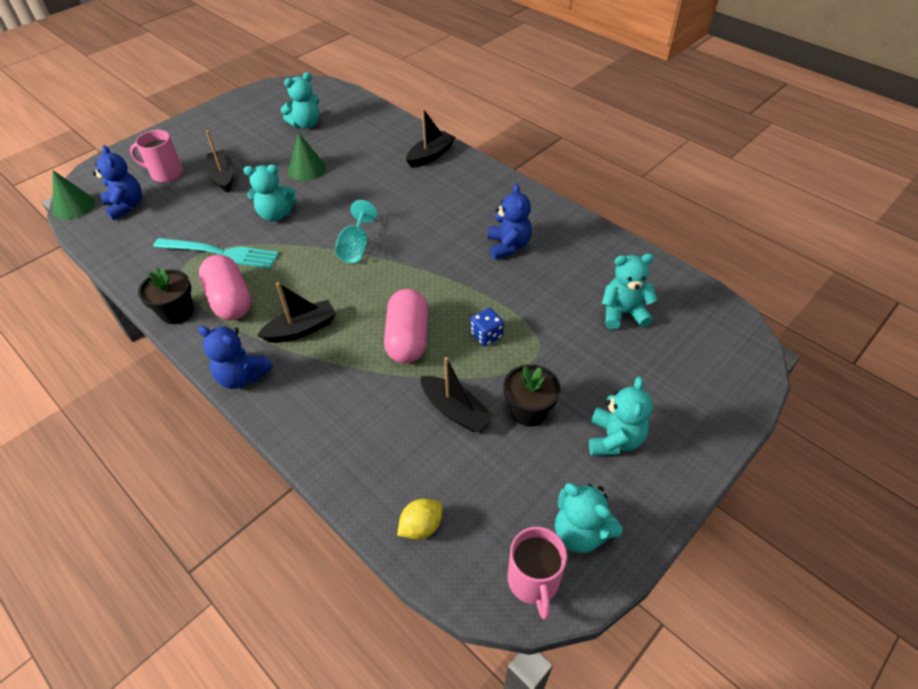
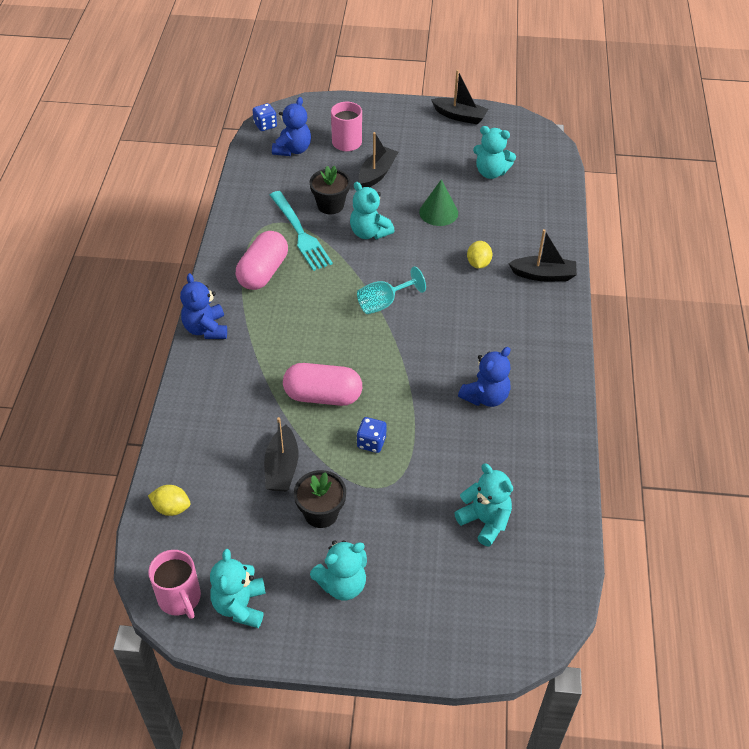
camera: 50 degrees right, 0 degrees up
(74, 206) = (265, 125): green cone -> blue dice
(177, 312) = (227, 253): black flower pot -> black flower pot (330, 205)
(301, 329) = (274, 330): black boat -> black boat (459, 116)
(381, 178) = (478, 263): none -> yellow lemon
(407, 338) = (323, 396): pink capsule -> pink capsule turned 45 degrees clockwise
(533, 581) = (180, 598): pink mug -> pink mug turned 75 degrees counterclockwise

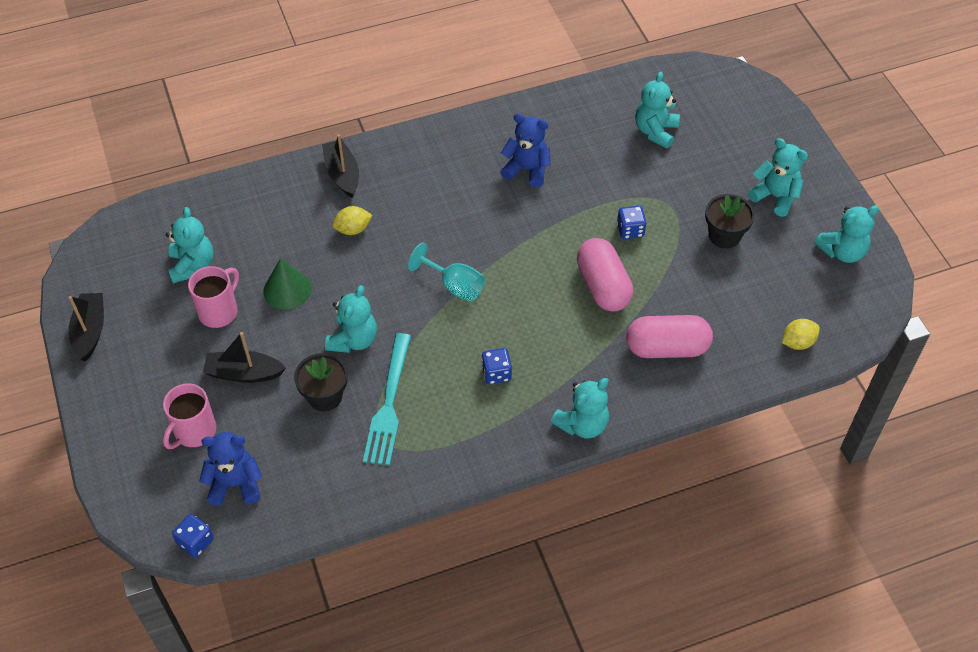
camera: 115 degrees left, 5 degrees up
(171, 508) = (797, 342): yellow lemon -> yellow lemon turned 75 degrees clockwise
(180, 598) = (867, 293): pink mug -> pink mug (219, 311)
(206, 329) = (582, 424): blue teddy bear -> turquoise teddy bear
(263, 272) = (470, 412): pink capsule -> pink capsule (666, 348)
(282, 467) = (700, 282): black boat -> none
(285, 298) = (496, 373): none -> blue dice
(300, 233) = (389, 404): turquoise fork -> turquoise fork turned 150 degrees clockwise

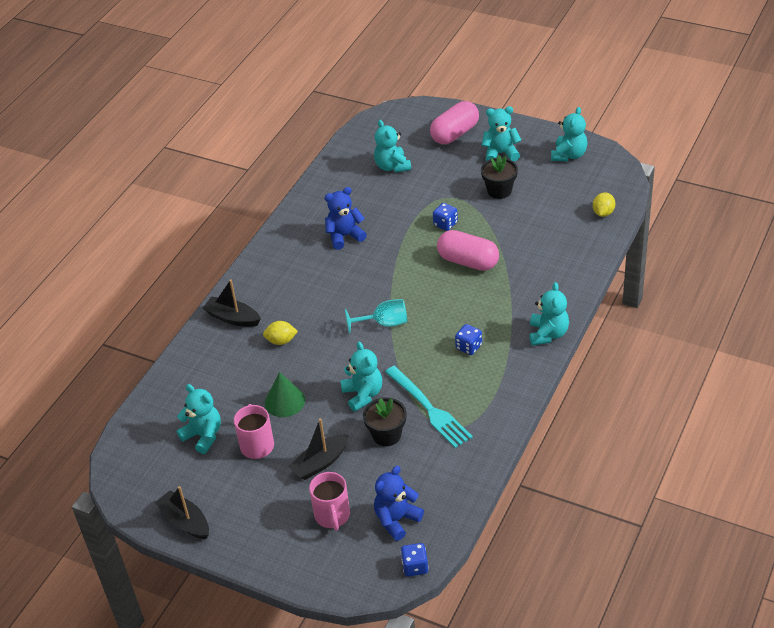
camera: 40 degrees left, 10 degrees down
(353, 229) = (281, 341): yellow lemon -> yellow lemon turned 60 degrees clockwise
(666, 348) = (542, 265): pink capsule -> pink capsule (455, 133)

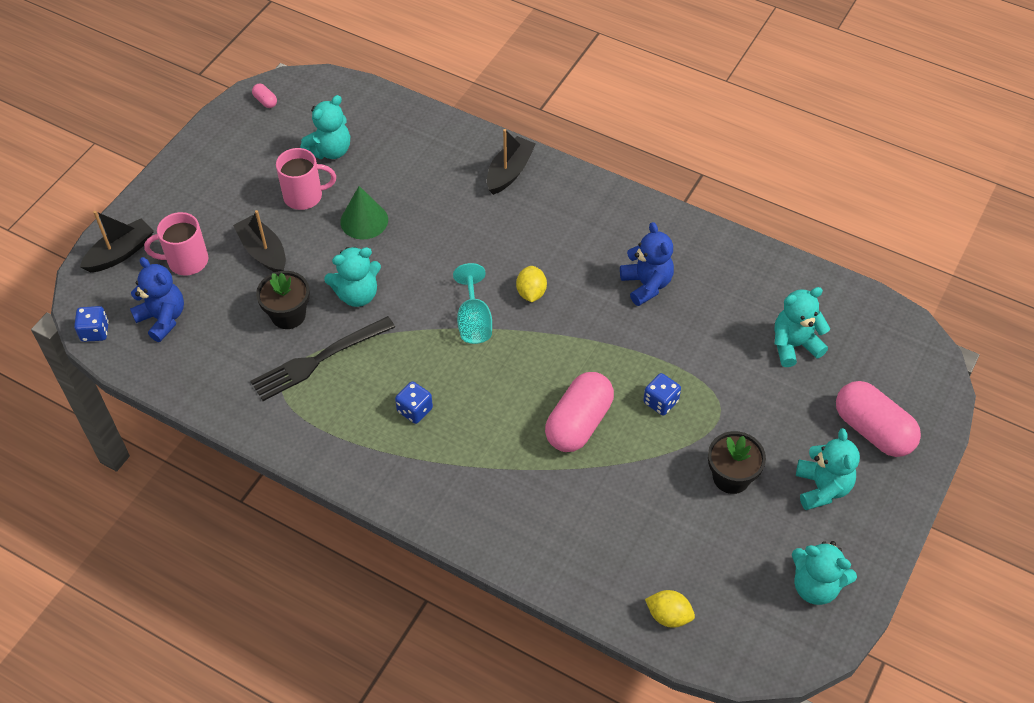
camera: 90 degrees right, 10 degrees up
(137, 493) = (265, 101): none -> pink capsule
(185, 521) = (217, 139): black boat -> black boat (120, 253)
(281, 341) = (462, 217): yellow lemon -> yellow lemon (531, 293)
(430, 409) = (318, 360): turquoise fork -> black fork
(548, 334) = (420, 505): turquoise teddy bear -> none

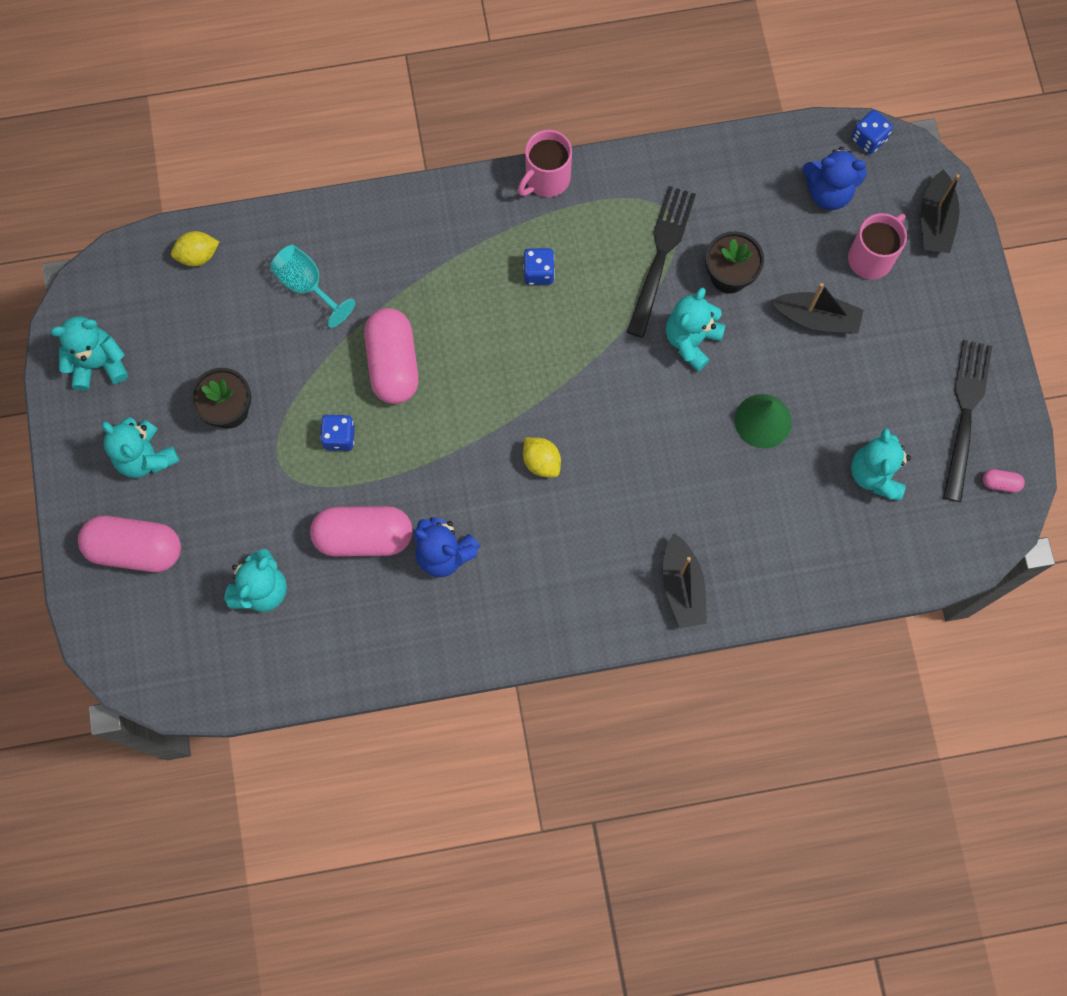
camera: 140 degrees right, 20 degrees up
(240, 145) = (965, 413): none -> black fork
(304, 196) = (843, 404): pink mug -> pink mug (546, 179)
(474, 321) = (565, 393): turquoise goblet -> turquoise goblet (307, 285)
(694, 329) = (364, 536): none -> pink capsule

